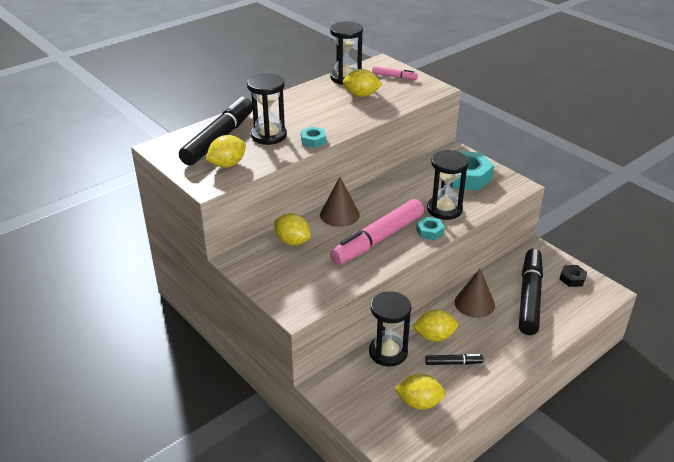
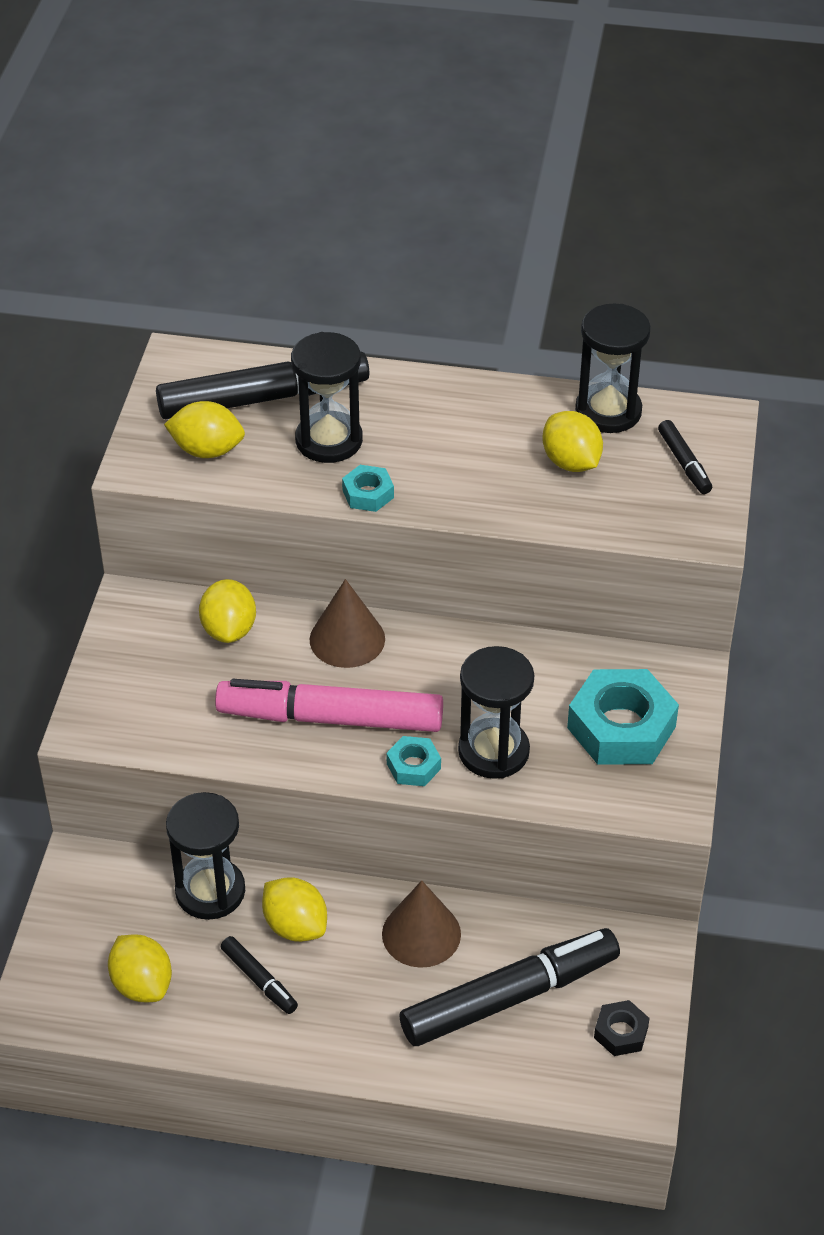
camera: 50 degrees right, 10 degrees up
(394, 77) = (684, 463): pink marker -> black marker

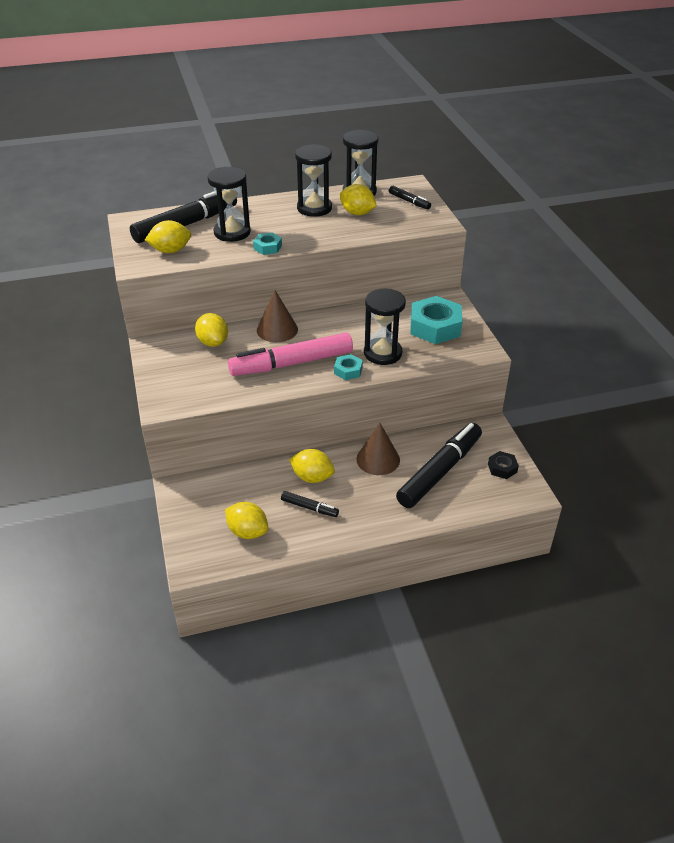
camera: 25 degrees left, 5 degrees down
(210, 891) = (257, 477): black hourglass -> black hourglass (314, 208)

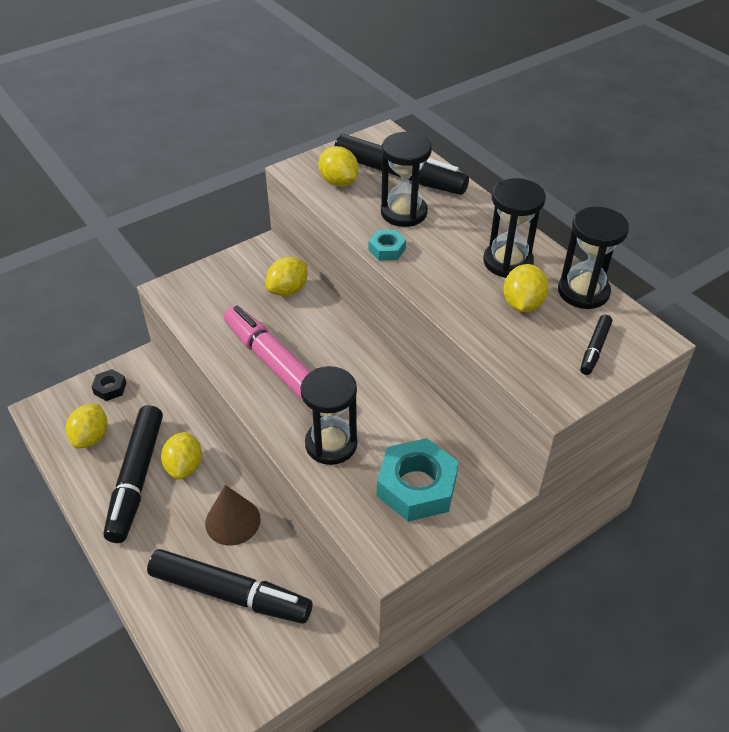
camera: 70 degrees right, 5 degrees up
(277, 329) = (335, 333): brown cone -> none
(309, 507) = (137, 478): black marker -> black marker, size x2.20
(348, 370) = (282, 419): turquoise nut -> none
(502, 468) = (258, 668): black nut -> black nut (110, 388)

